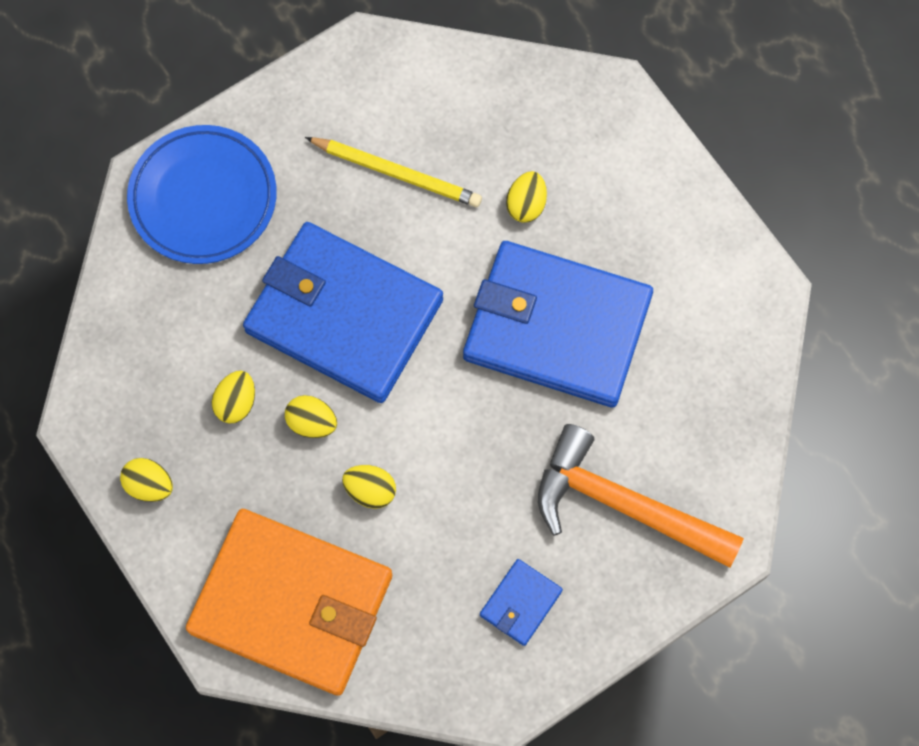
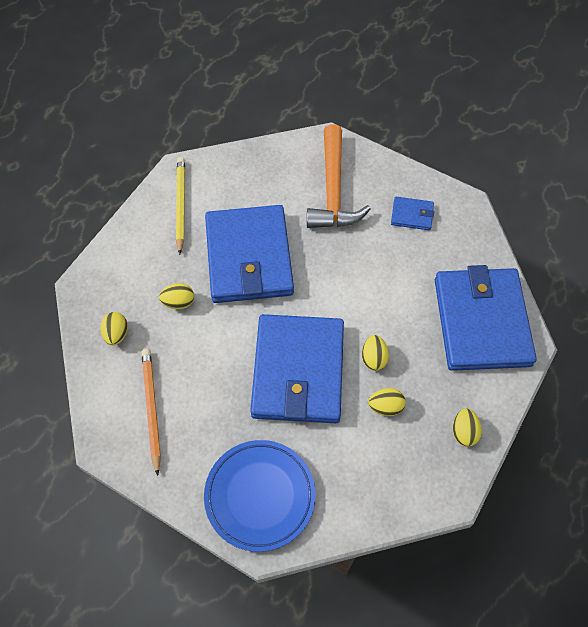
camera: 115 degrees left, 10 degrees down
(291, 604) = (481, 321): orange wallet -> blue wallet
(370, 491) = (395, 310): yellow egg -> yellow egg (116, 334)
(382, 117) = (152, 409): none -> orange pencil
(396, 173) = (189, 383): yellow pencil -> yellow pencil (181, 205)

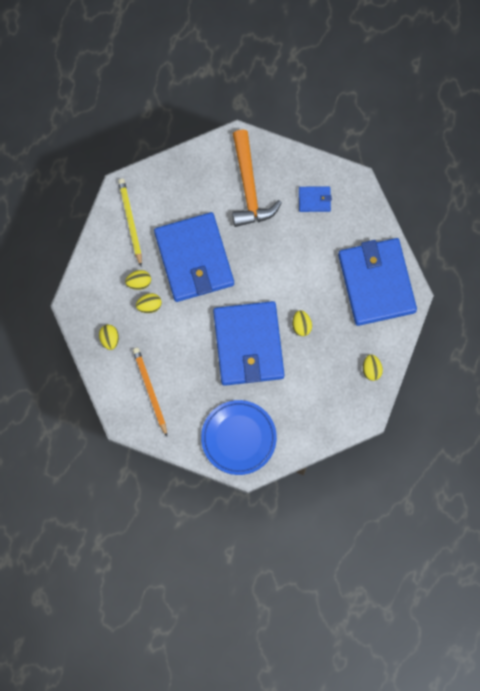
camera: 10 degrees left, 15 degrees up
(385, 407) = (314, 360): yellow egg -> yellow egg (139, 282)

